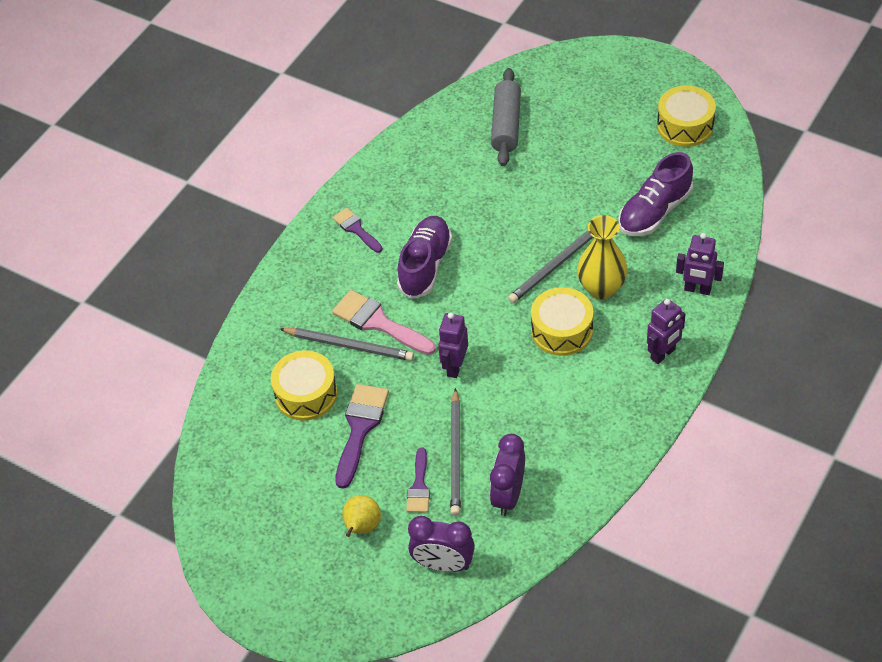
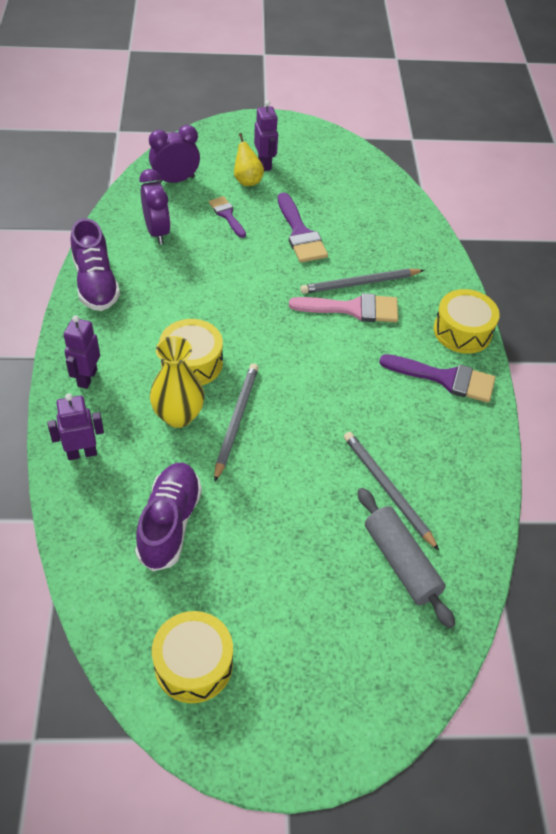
camera: 140 degrees right, 0 degrees up
(306, 394) = (360, 240): yellow drum -> yellow drum (462, 331)
(356, 229) = (445, 378): purple brush -> purple brush, size x1.64
(425, 265) = (355, 371): purple shoe -> purple shoe (96, 283)
(454, 367) = (263, 300): purple robot -> purple robot (265, 164)
(456, 454) = (215, 242): grey pencil -> grey pencil (387, 490)

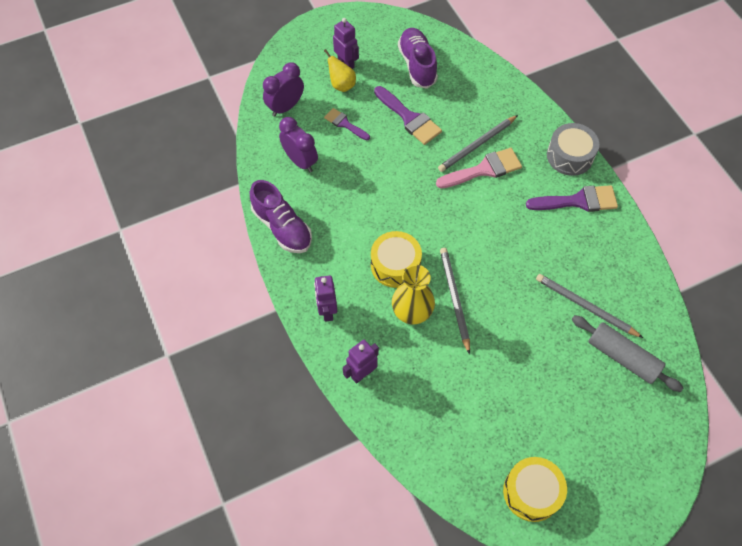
camera: 20 degrees left, 10 degrees up
(169, 523) = (456, 399): purple shoe -> purple shoe (417, 65)
(462, 331) = (569, 156): yellow drum -> grey drum

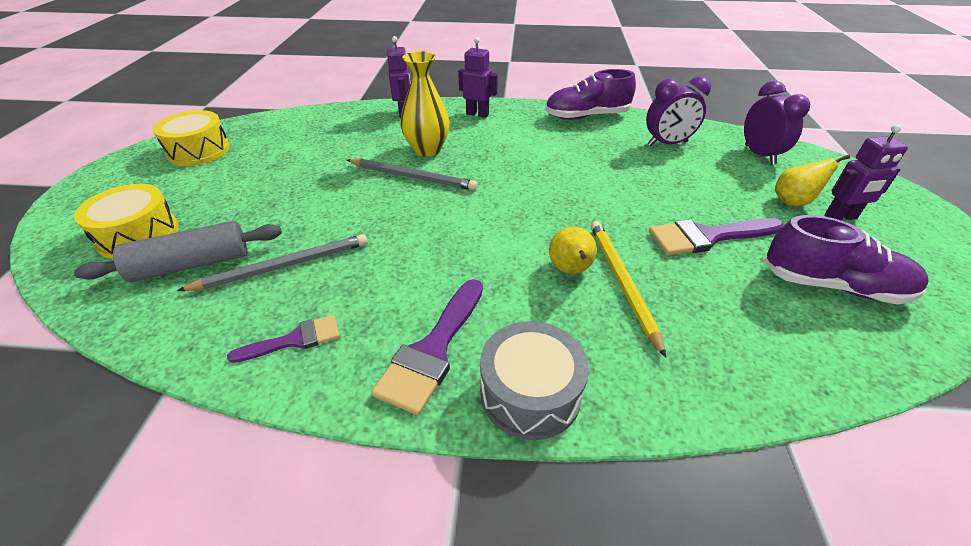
camera: 120 degrees right, 20 degrees down
(345, 124) = (716, 184): purple brush -> purple brush (295, 340)
(395, 265) = (488, 157): yellow drum -> yellow drum (138, 235)
(477, 145) = (622, 283): grey pencil -> yellow pencil
(484, 169) = (570, 270): pink brush -> yellow pear

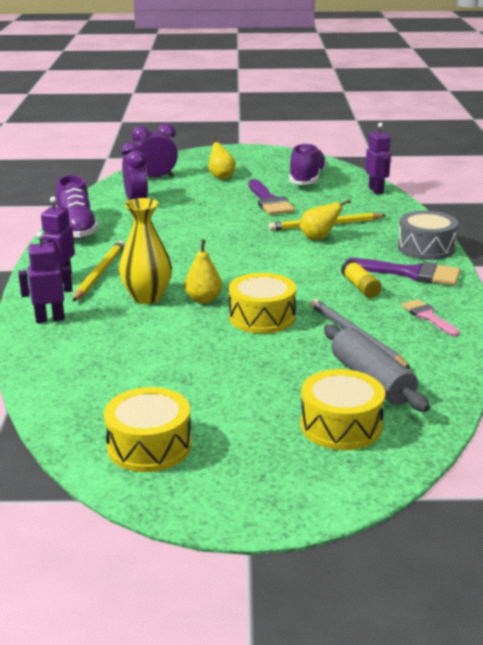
camera: 95 degrees left, 15 degrees down
(295, 340) = (428, 317): purple brush -> pink brush
(359, 207) = (262, 317): none -> yellow drum
(404, 288) = (360, 287): none -> yellow glue stick
(412, 177) = (203, 299): grey pencil -> yellow pear
(483, 129) = (99, 273): none -> yellow pencil
(840, 217) = (237, 169): purple robot -> purple robot (376, 190)

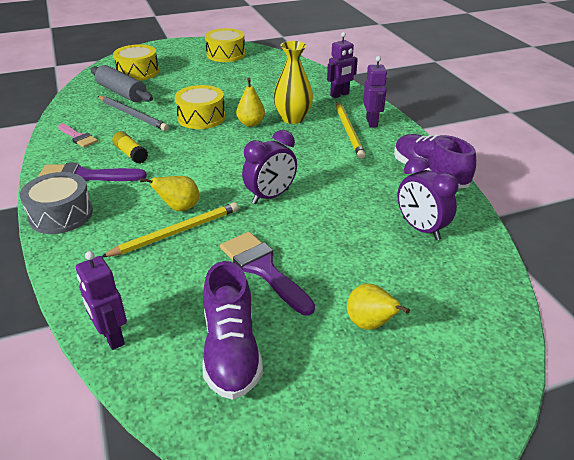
camera: 160 degrees right, 10 degrees up
(156, 178) = (460, 296): purple clock -> purple clock (270, 196)

